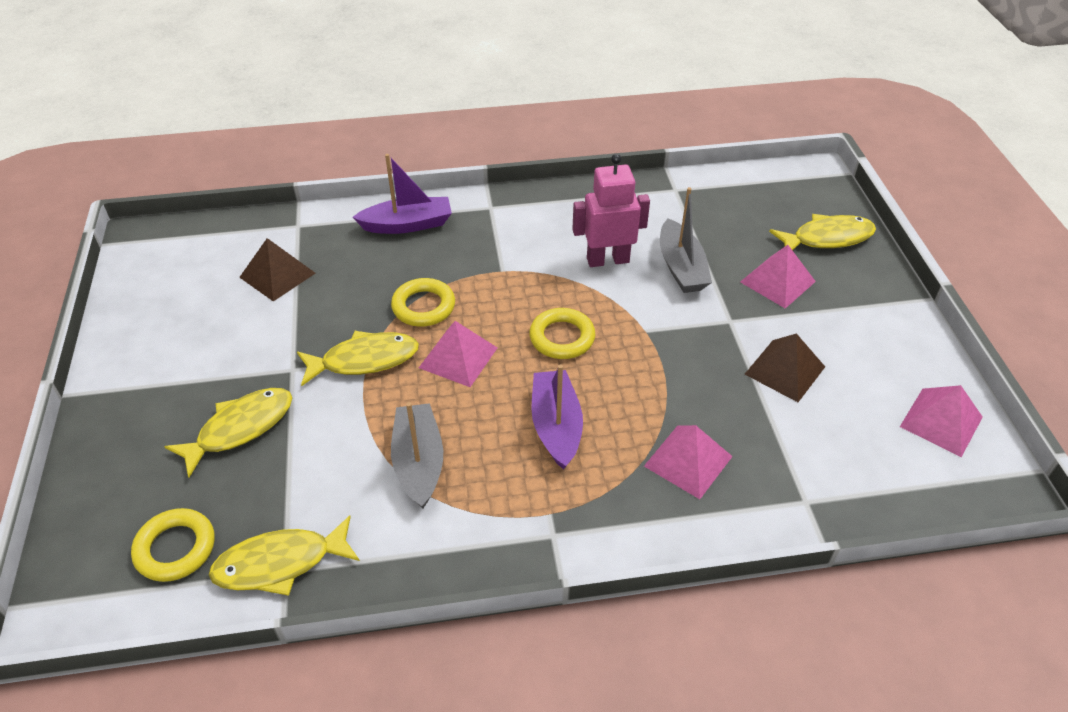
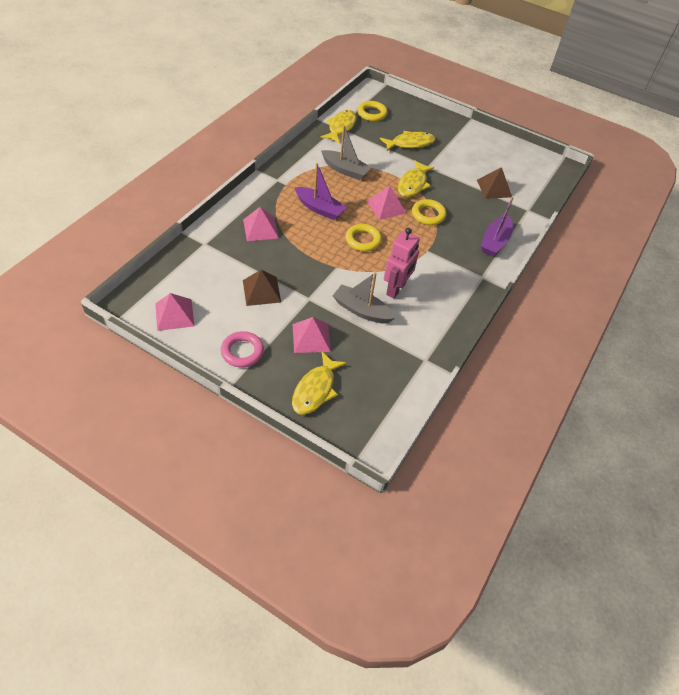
camera: 125 degrees right, 5 degrees up
(240, 428) = (410, 143): yellow fish -> yellow fish turned 105 degrees counterclockwise
(880, 320) = (242, 351): none -> pink ring

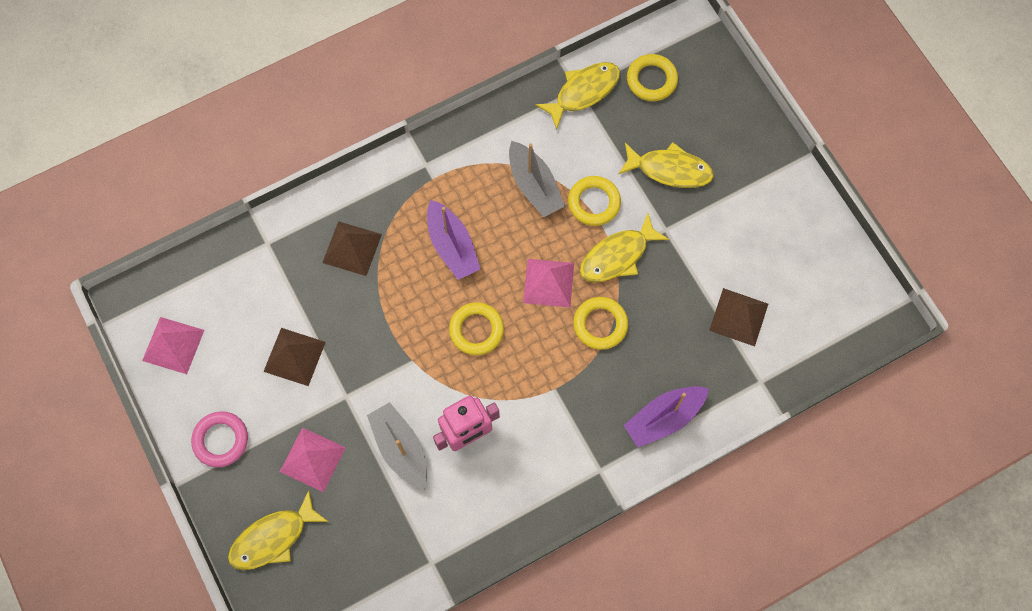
camera: 35 degrees right, 20 degrees up
(260, 228) = (352, 248): pink pyramid -> brown pyramid
(382, 167) = (594, 203): none -> yellow ring

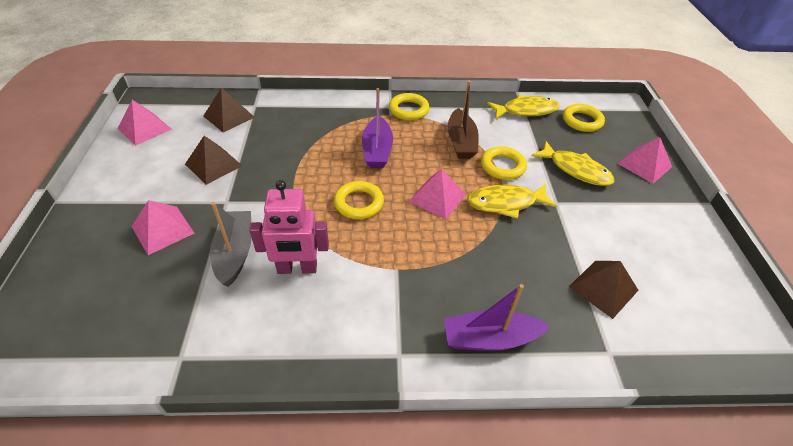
camera: 25 degrees right, 25 degrees down
(221, 440) = (114, 189): pink ring -> none
(273, 537) = (78, 268): yellow fish -> none
(352, 248) = (306, 127): brown pyramid -> brown pyramid (229, 116)
(534, 185) = (461, 142): grey boat -> brown boat
(600, 324) = (465, 241): yellow ring -> yellow ring (408, 110)
(736, 125) = (644, 165): none -> pink pyramid

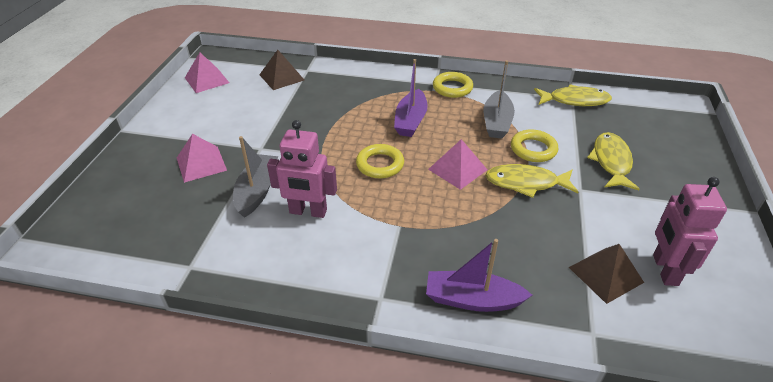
camera: 15 degrees right, 5 degrees down
(213, 165) = (257, 116): brown pyramid -> none
(461, 142) = (497, 122): brown boat -> grey boat
(575, 170) = (611, 162): yellow fish -> yellow fish turned 135 degrees counterclockwise
(582, 121) = (633, 116): yellow ring -> none
(644, 165) = (691, 166): pink pyramid -> none
(652, 274) = (664, 270): none -> pink robot

